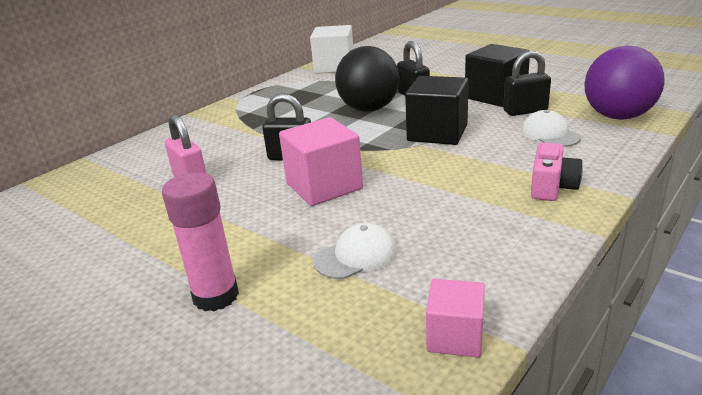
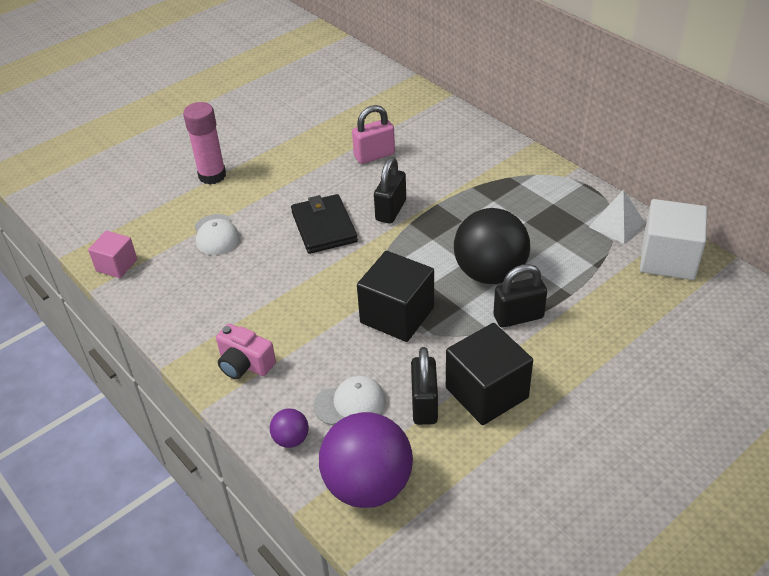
camera: 100 degrees right, 15 degrees up
(300, 81) = (616, 224): none -> white pyramid
(324, 186) = (324, 227): pink cube -> black wallet
(612, 149) = (291, 439): none -> purple ball

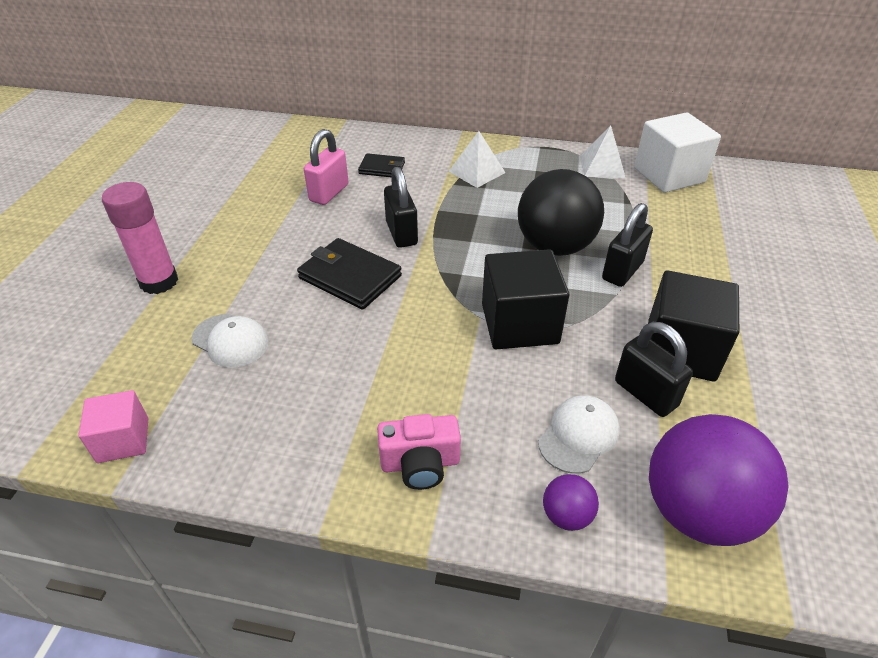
camera: 40 degrees left, 0 degrees up
(433, 150) = (382, 168): none -> black wallet
(502, 184) = (476, 172): none -> white pyramid

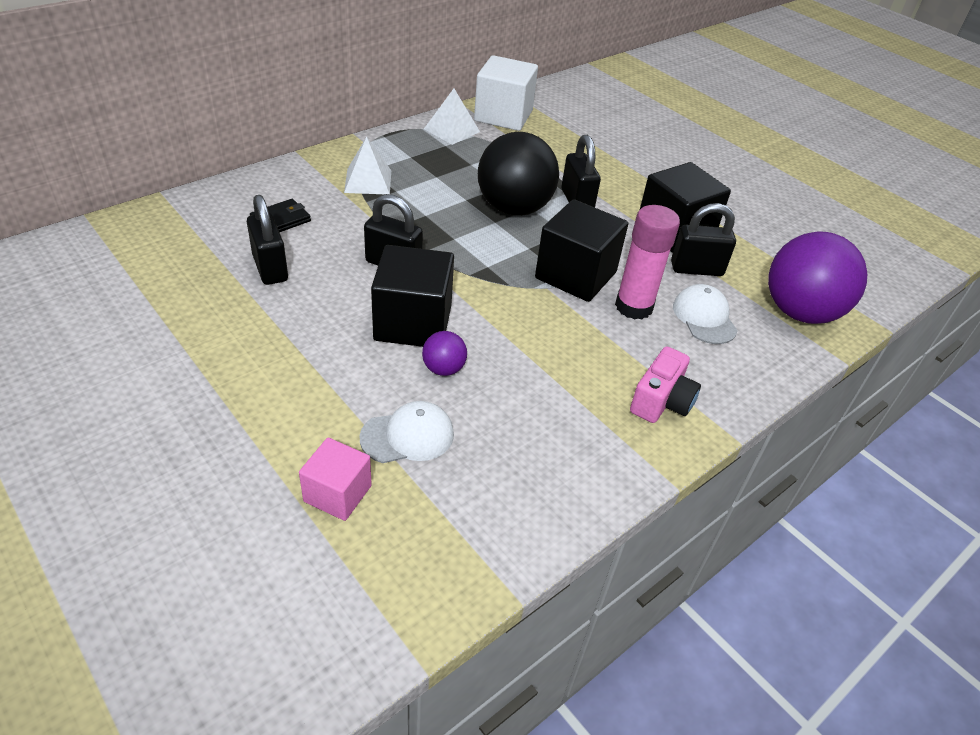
camera: 55 degrees left, 0 degrees up
(123, 440) = (462, 568): pink cube -> pink cube (337, 493)
(159, 282) = (249, 445): pink glue stick -> pink glue stick (634, 307)
(329, 193) = (270, 268): pink padlock -> black padlock
(350, 277) = (413, 323): black wallet -> black cube
(566, 515) = (761, 363): purple ball -> purple ball (443, 369)

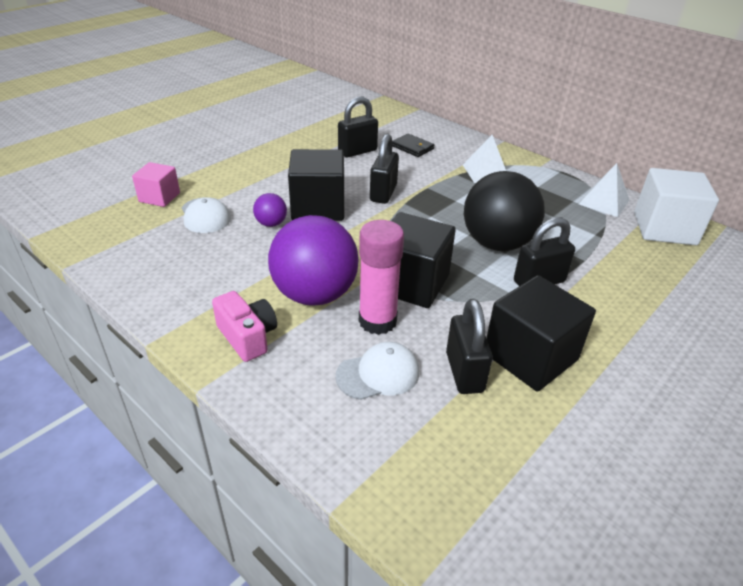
camera: 85 degrees right, 5 degrees down
(661, 401) = (247, 337): pink camera -> pink camera turned 150 degrees counterclockwise
(800, 312) = (420, 470): purple ball -> purple ball (315, 294)

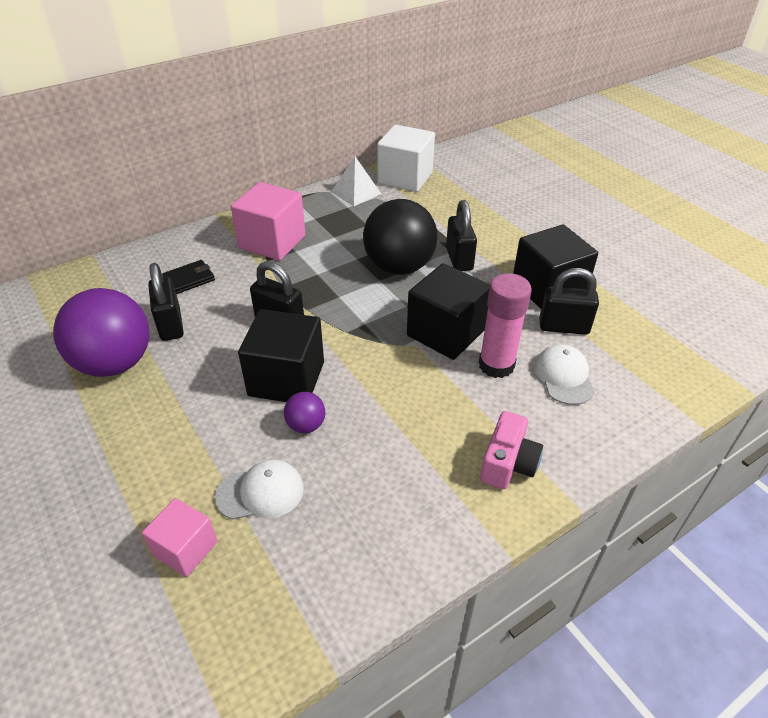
camera: 75 degrees left, 5 degrees up
(247, 337) = (508, 463): pink camera -> pink camera turned 135 degrees clockwise
(315, 294) = (450, 403): purple ball -> purple ball (115, 363)
(485, 172) = (272, 242): white pyramid -> pink cube

